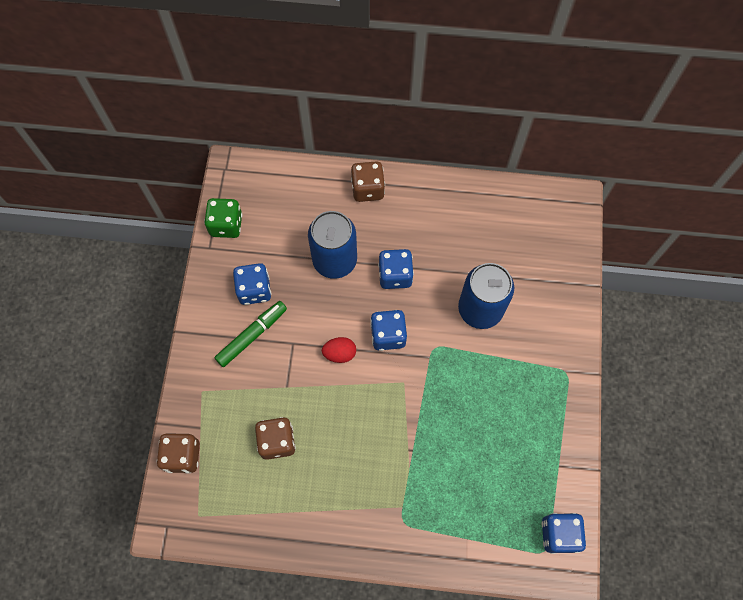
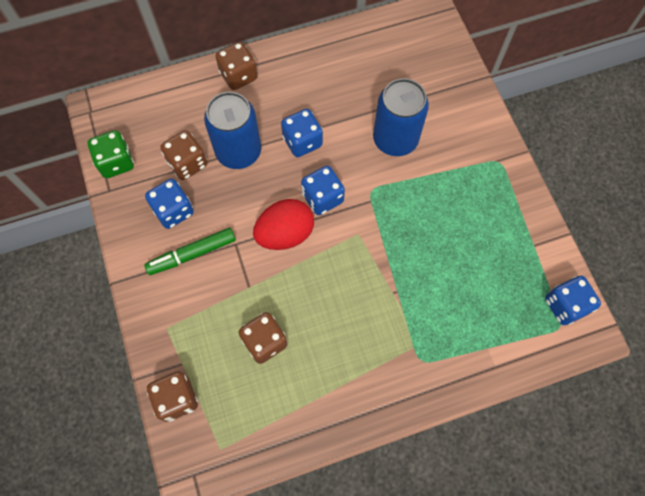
camera: 25 degrees left, 0 degrees up
(252, 336) = (192, 254): green marker -> green marker turned 135 degrees counterclockwise
(286, 252) = (187, 163): none -> brown dice
(340, 353) = (285, 234): red egg -> red egg, size x1.74

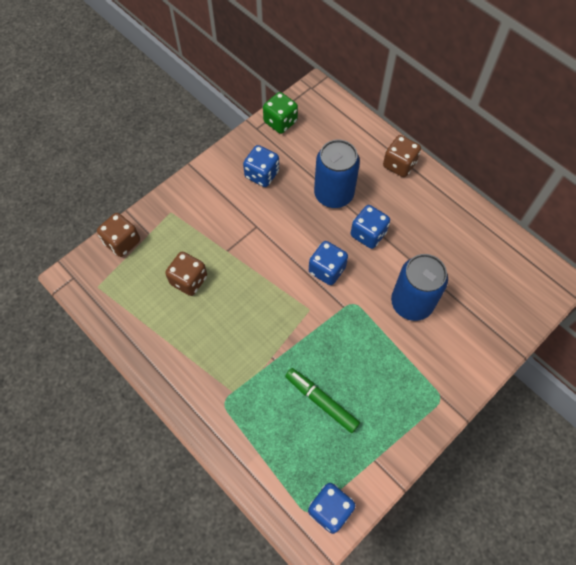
camera: 65 degrees right, 5 degrees down
(187, 163) = (304, 165): brown dice -> none
(192, 254) = (234, 202): green marker -> green marker (321, 401)
(285, 234) = (282, 256): red egg -> none

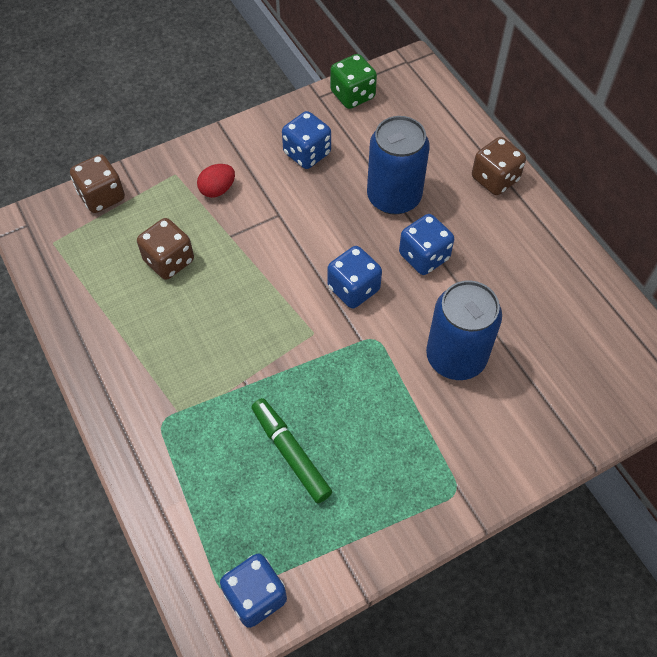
camera: 15 degrees right, 5 degrees down
(206, 217) = (217, 190): none -> red egg

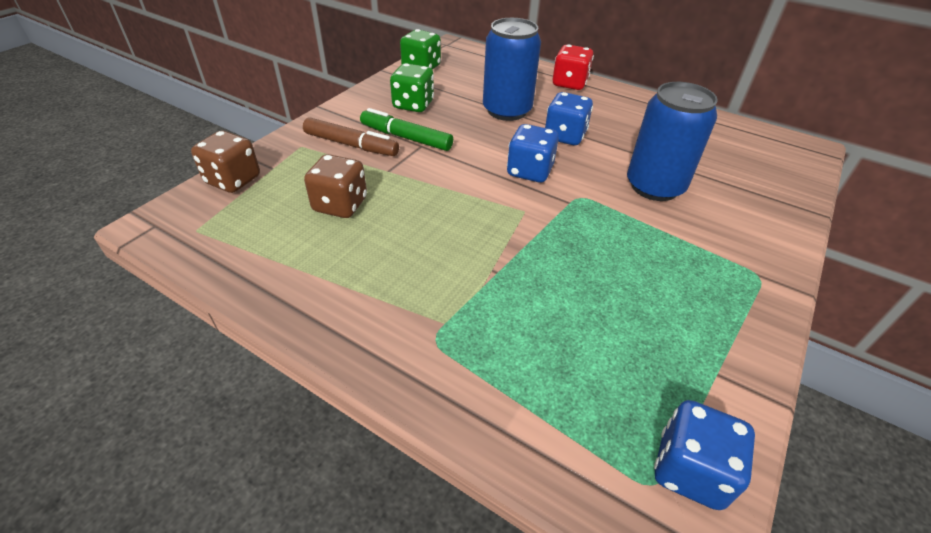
camera: 30 degrees left, 15 degrees down
(217, 190) = (351, 145): red egg -> brown marker
(291, 453) = (592, 310): green marker -> green marker (406, 137)
(307, 153) = (413, 105): blue dice -> green dice
(495, 179) = (569, 83): brown dice -> red dice

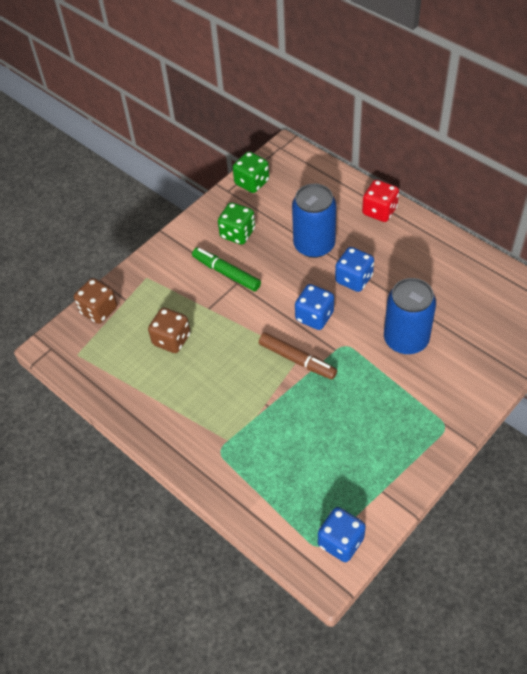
camera: 15 degrees right, 10 degrees up
(351, 145) = (183, 279): brown marker -> brown marker (297, 360)

